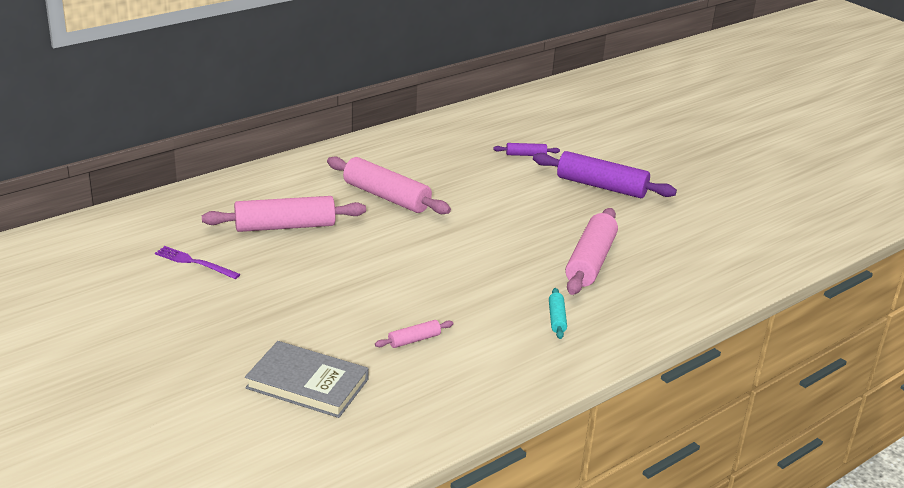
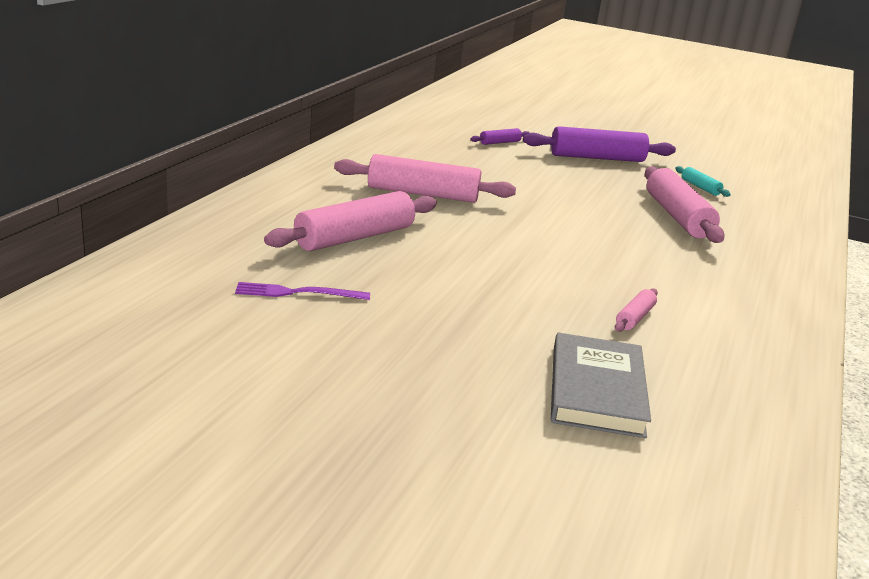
camera: 30 degrees left, 5 degrees down
(307, 384) = (596, 390): grey book -> grey book turned 75 degrees counterclockwise
(556, 319) = (723, 269): turquoise rolling pin -> turquoise rolling pin (700, 187)

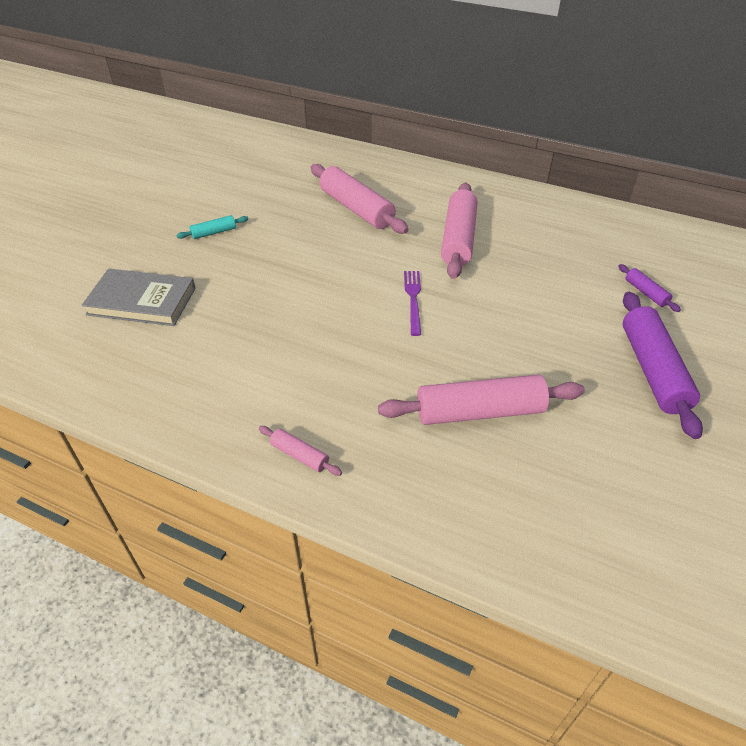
camera: 95 degrees right, 20 degrees up
(297, 293) = (268, 191): purple fork -> purple fork (413, 299)
(635, 317) = (240, 336): pink rolling pin -> pink rolling pin (300, 455)
(700, 187) = (601, 460): turquoise rolling pin -> turquoise rolling pin (214, 232)

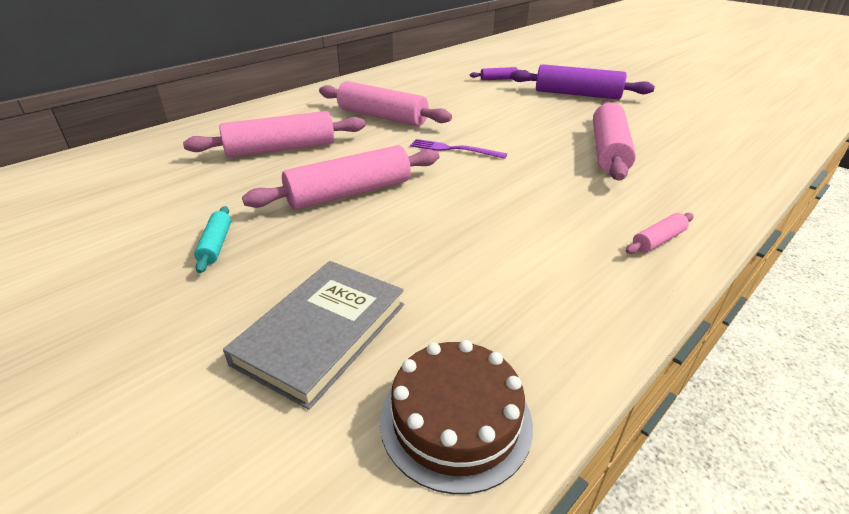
camera: 70 degrees left, 10 degrees down
(84, 368) = (455, 420): none -> brown cake
(302, 263) = (349, 193): none -> pink rolling pin

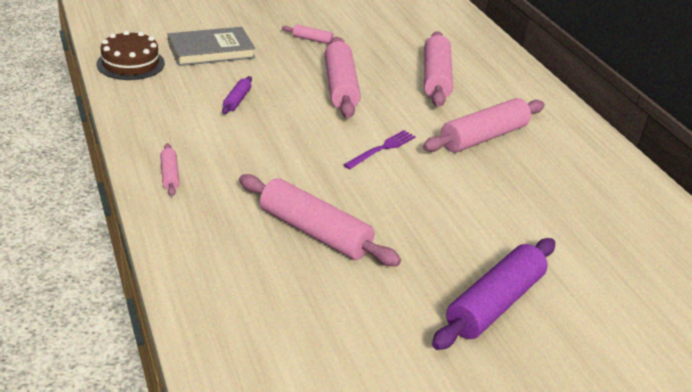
camera: 110 degrees right, 0 degrees up
(216, 245) = (312, 40): turquoise rolling pin -> pink rolling pin
(321, 333) = (211, 50): grey book -> grey book turned 75 degrees counterclockwise
(498, 79) = (588, 261): purple rolling pin -> purple rolling pin (237, 100)

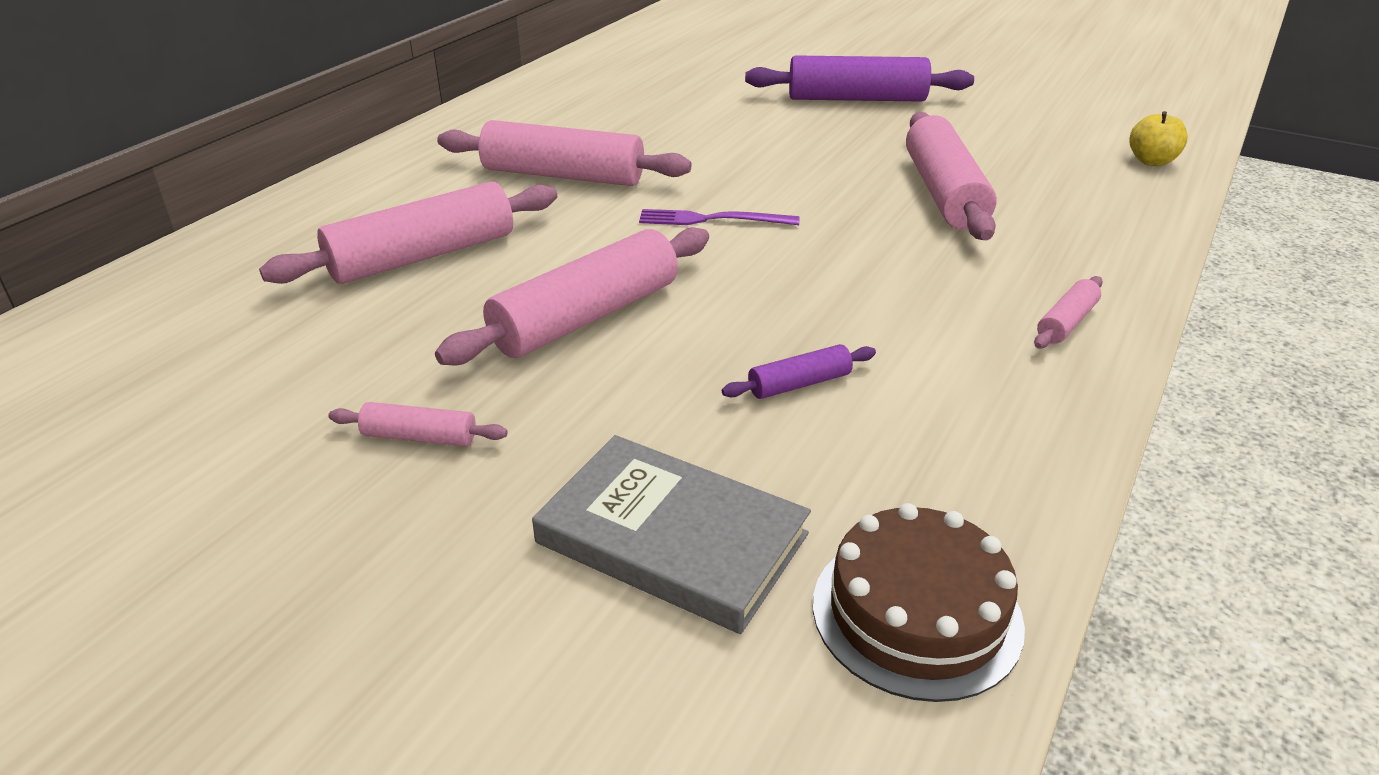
camera: 125 degrees left, 0 degrees up
(231, 355) = (1151, 161): none -> yellow apple
(312, 40) = (420, 437): pink rolling pin -> pink rolling pin turned 60 degrees counterclockwise

